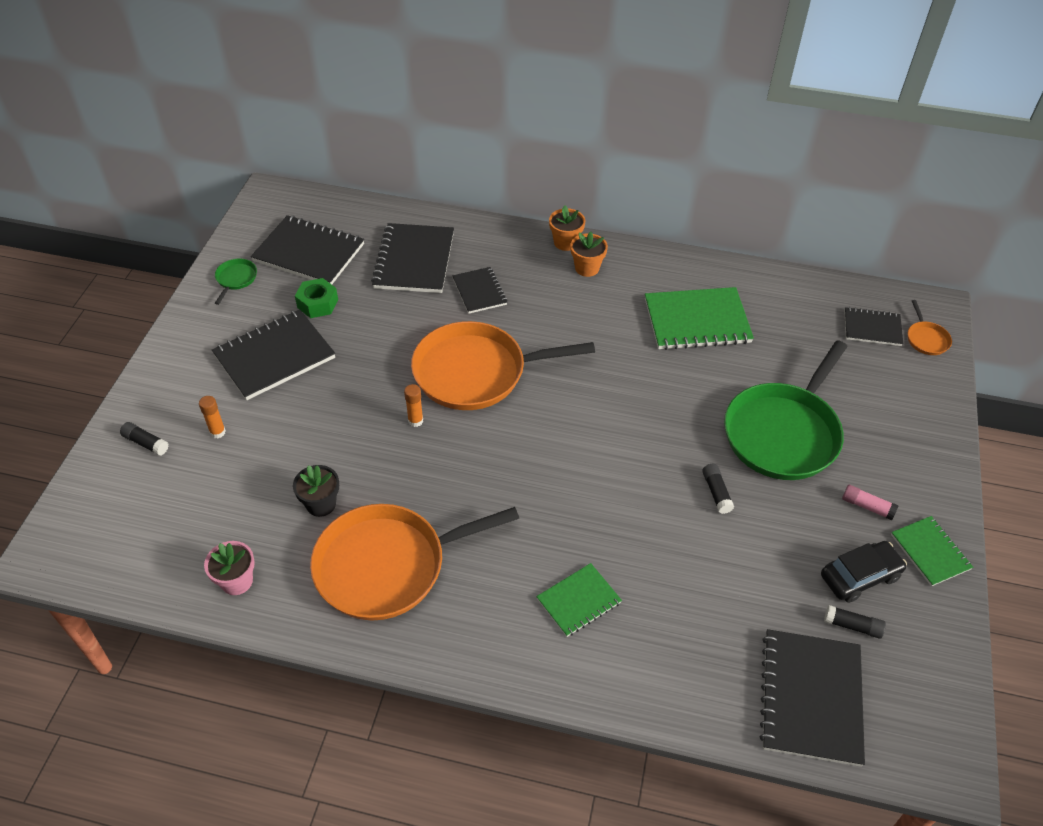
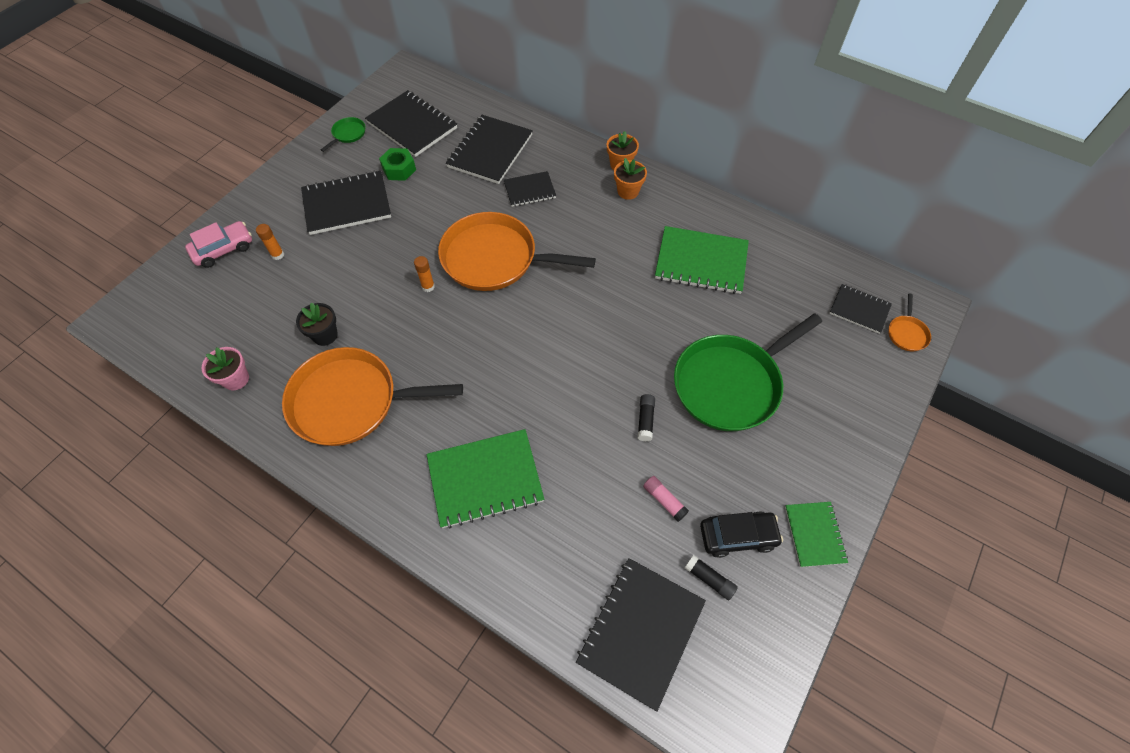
camera: 20 degrees right, 10 degrees up
(146, 443) = (223, 249): black glue stick -> pink car
(479, 291) = (529, 190): black notebook -> black notebook turned 75 degrees clockwise
(578, 601) = (485, 479): green notebook -> green notebook, size x1.73
(867, 506) = (775, 474): pink glue stick -> pink glue stick (664, 500)

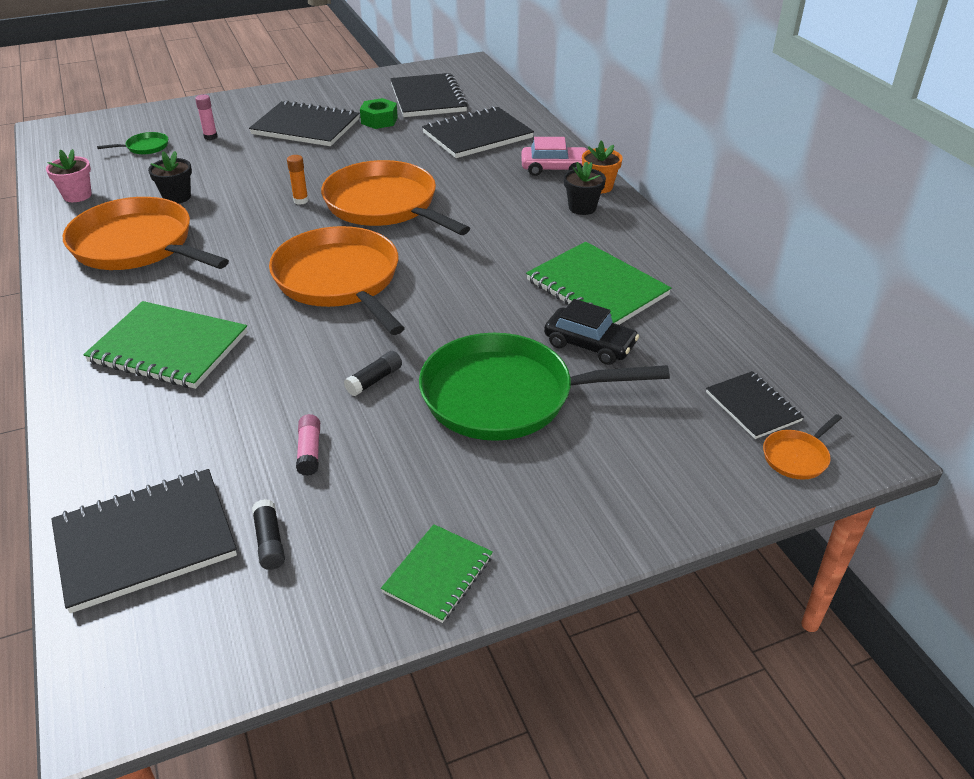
camera: 35 degrees right, 20 degrees down
(223, 249) = (176, 120): pink car -> pink car (554, 168)
(278, 255) = (210, 137): orange glue stick -> pink glue stick
(348, 134) = (366, 86): green pan -> green pan (145, 147)
(529, 190) = (480, 173): black notebook -> none
(536, 348) = (339, 280): none -> orange pan
(628, 191) = (582, 208): orange flower pot -> black flower pot
(737, 536) = (347, 524): black car -> black car (589, 345)

